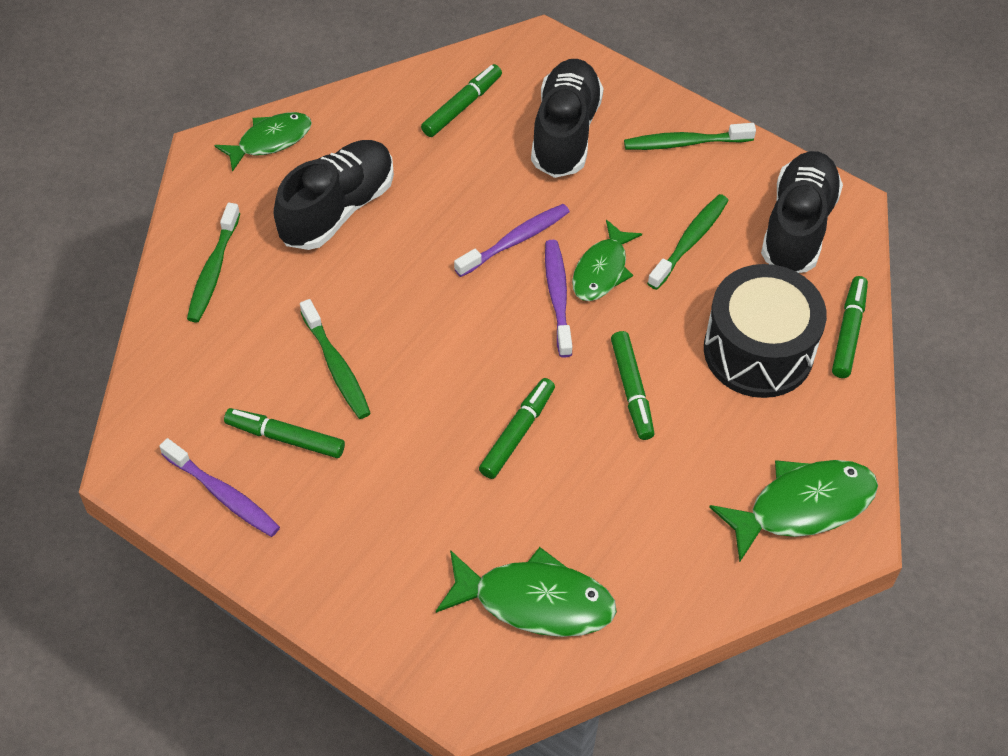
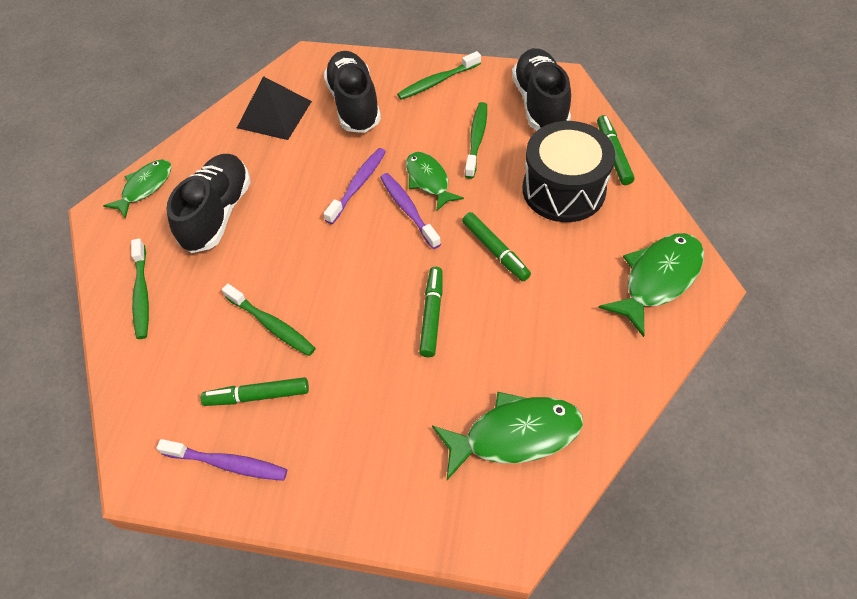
camera: 20 degrees left, 0 degrees up
(462, 106) = (274, 114): green marker -> black pyramid
(602, 270) = (429, 180): green fish -> green fish turned 150 degrees clockwise

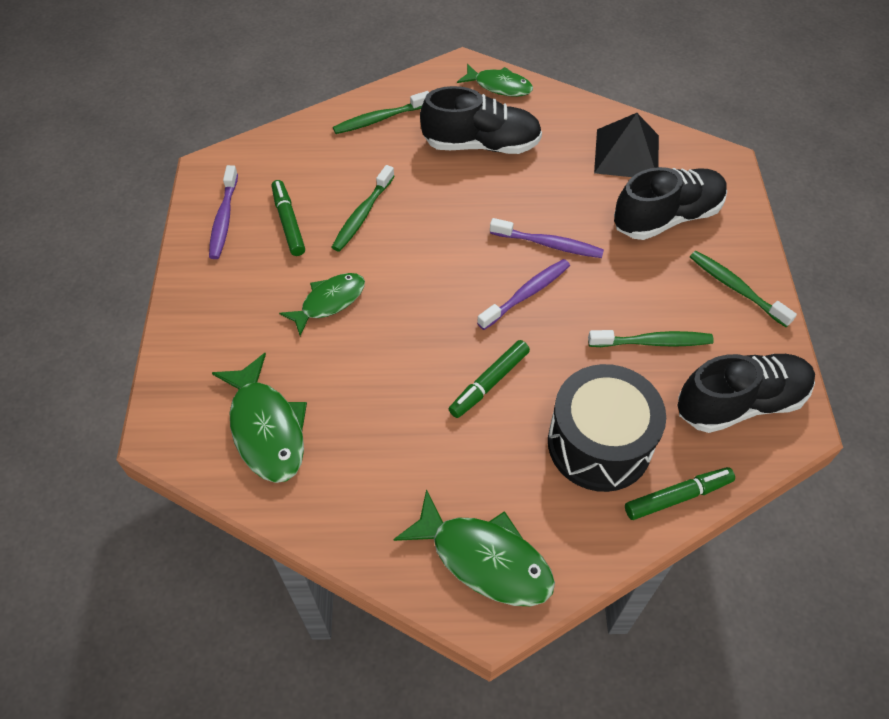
camera: 75 degrees right, 0 degrees up
(429, 180) = (573, 305): green fish -> green fish (329, 302)
(432, 315) = (394, 337): green marker -> none

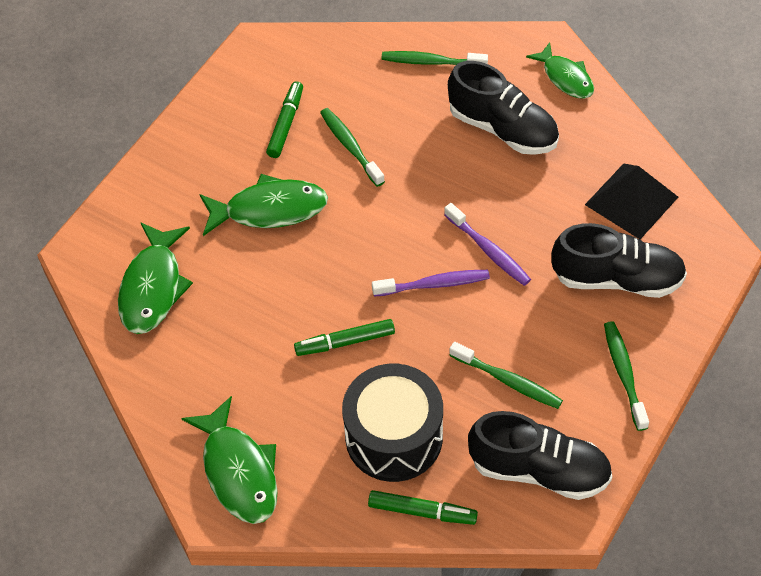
camera: 35 degrees right, 0 degrees up
(224, 219) = (237, 96): purple toothbrush -> none
(329, 302) = (269, 210): green fish -> green fish, size x1.51
(362, 215) = (350, 146): green toothbrush -> green toothbrush turned 90 degrees clockwise

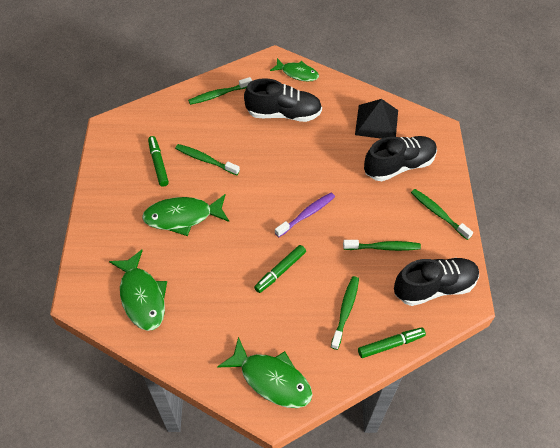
camera: 35 degrees left, 0 degrees up
(269, 210) = (183, 217): green fish -> green fish turned 150 degrees counterclockwise
(394, 437) = (345, 311): black drum -> green toothbrush
(489, 251) = (323, 182): purple toothbrush -> none

